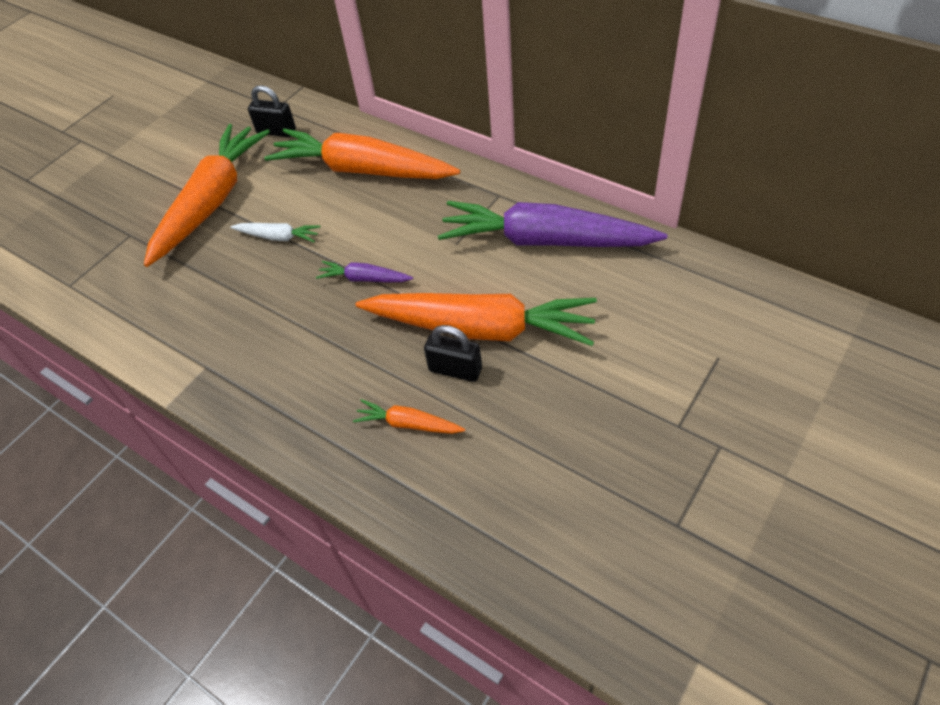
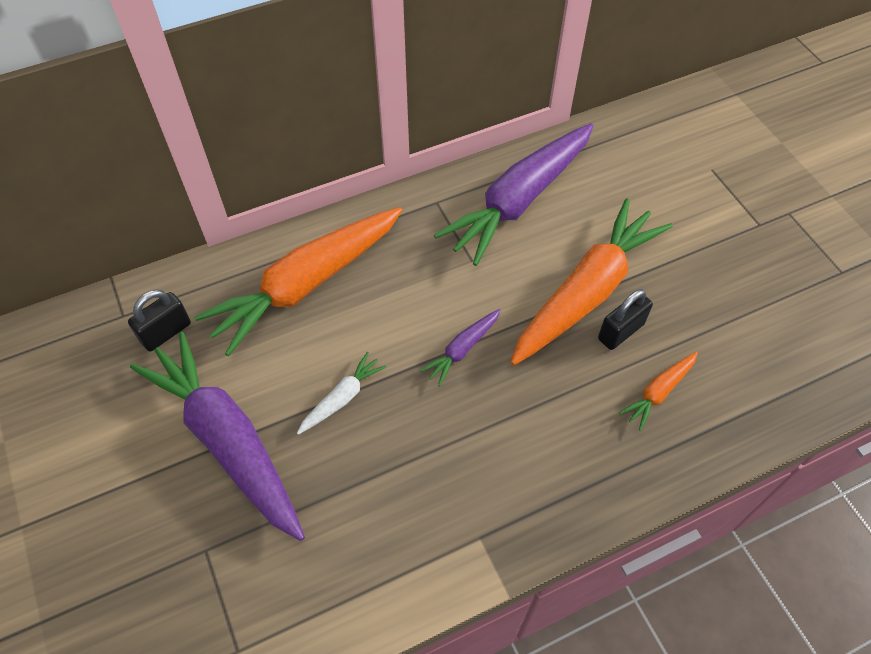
camera: 65 degrees left, 5 degrees up
(212, 202) = (227, 440): orange carrot -> purple carrot

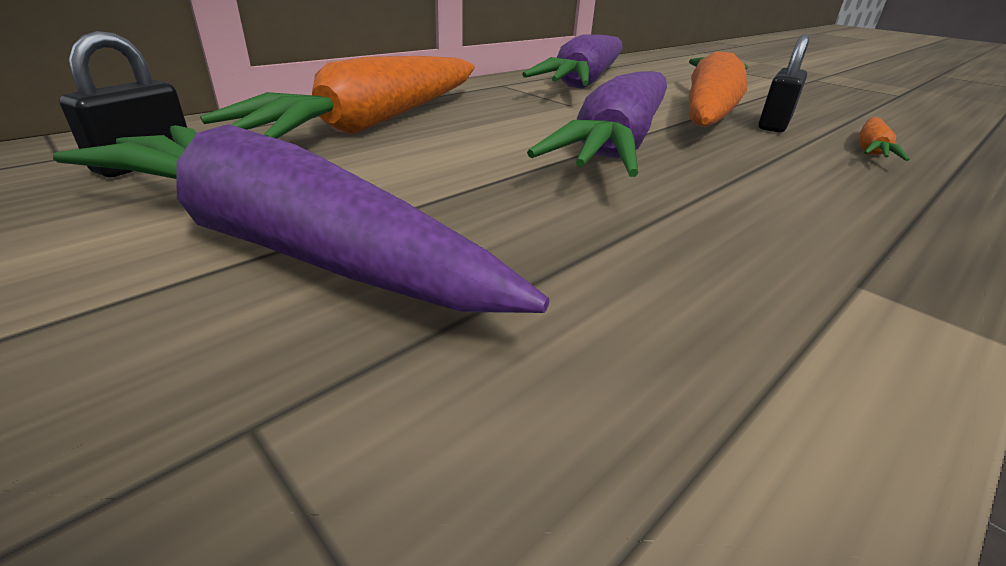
camera: 20 degrees left, 25 degrees down
(342, 398) = (483, 186): white carrot -> none
(462, 349) = (618, 144): purple carrot -> purple carrot, size x2.29

